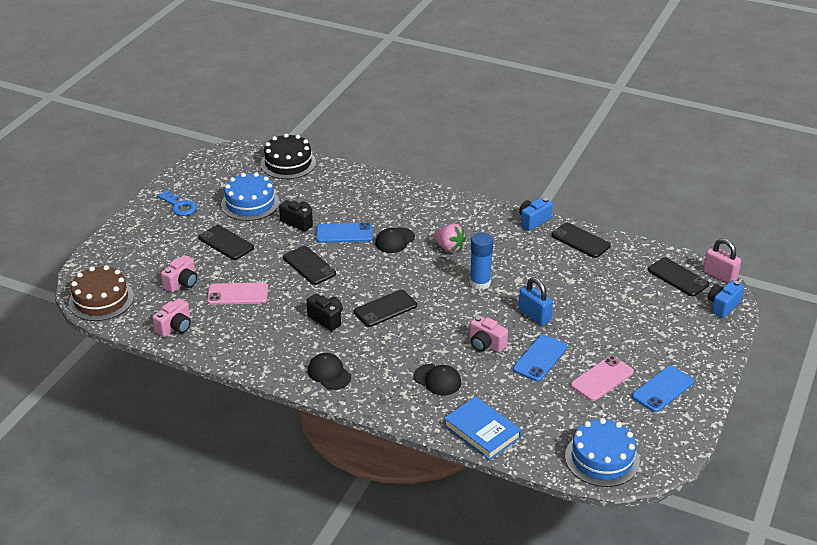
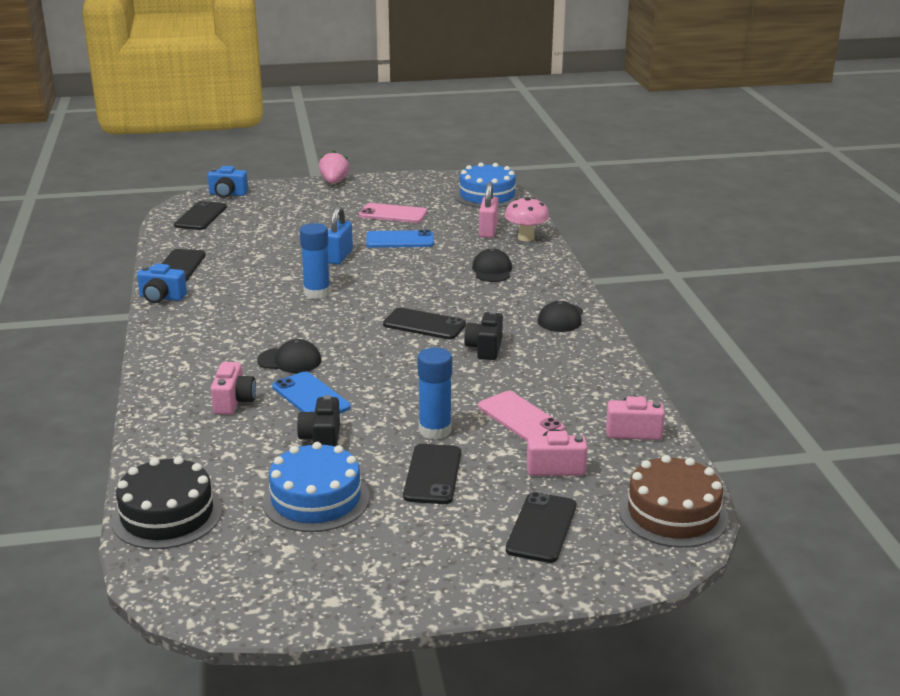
camera: 125 degrees left, 10 degrees down
(179, 206) = (392, 563): blue key -> none
(262, 260) = (435, 430): none -> blue glue stick
(309, 266) = (406, 394): black phone -> black phone (541, 528)
(449, 248) = (268, 326): pink strawberry -> pink strawberry (334, 182)
(482, 431) = (526, 238): blue book -> pink mushroom
(486, 344) = (412, 265): pink camera -> pink camera (234, 402)
(662, 389) = (375, 193): blue phone -> none
(719, 275) = (178, 203): pink padlock -> pink padlock (488, 231)

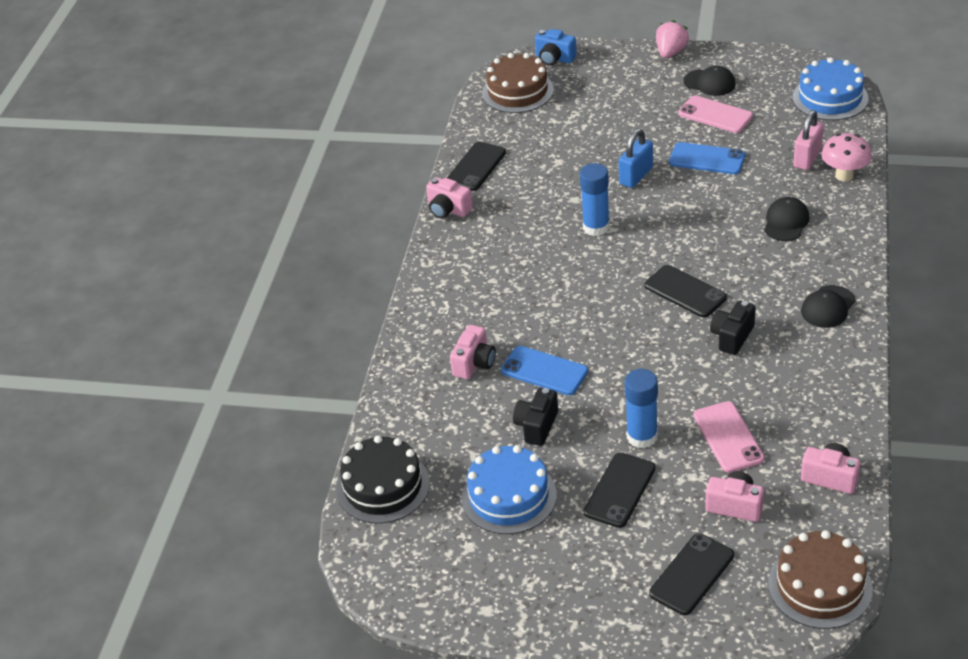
camera: 25 degrees right, 15 degrees up
(161, 298) = (448, 210): blue camera -> pink camera
(201, 216) = (517, 91): black phone -> brown cake
(290, 360) = (540, 319): black cap -> black cap (709, 83)
(311, 397) = (544, 371): blue phone -> blue phone turned 45 degrees counterclockwise

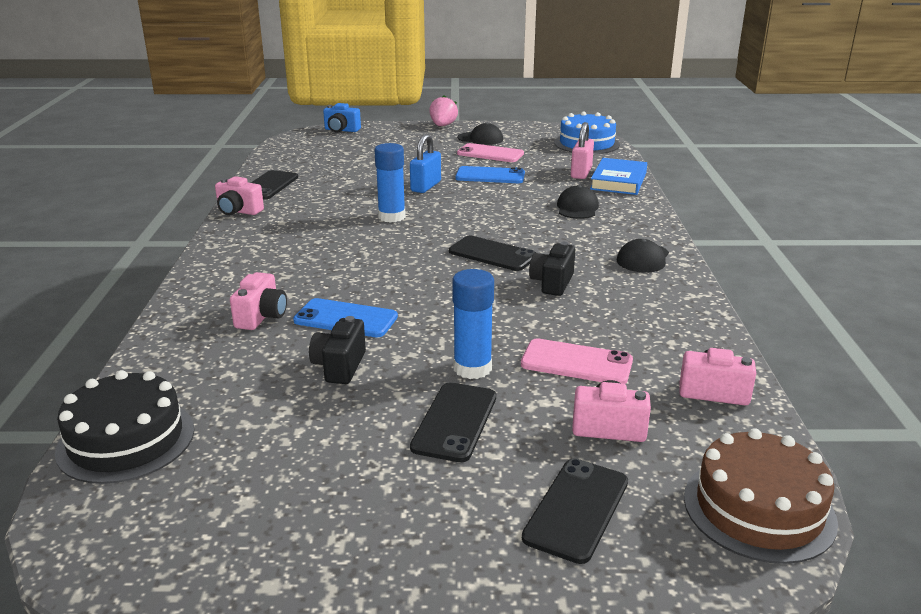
camera: 15 degrees left, 15 degrees down
(509, 496) = (305, 439): blue cake -> none
(517, 91) = (308, 146): brown cake -> none
(728, 437) = (576, 363): pink phone -> pink phone turned 45 degrees counterclockwise
(844, 175) = (618, 181): pink mushroom -> blue book

